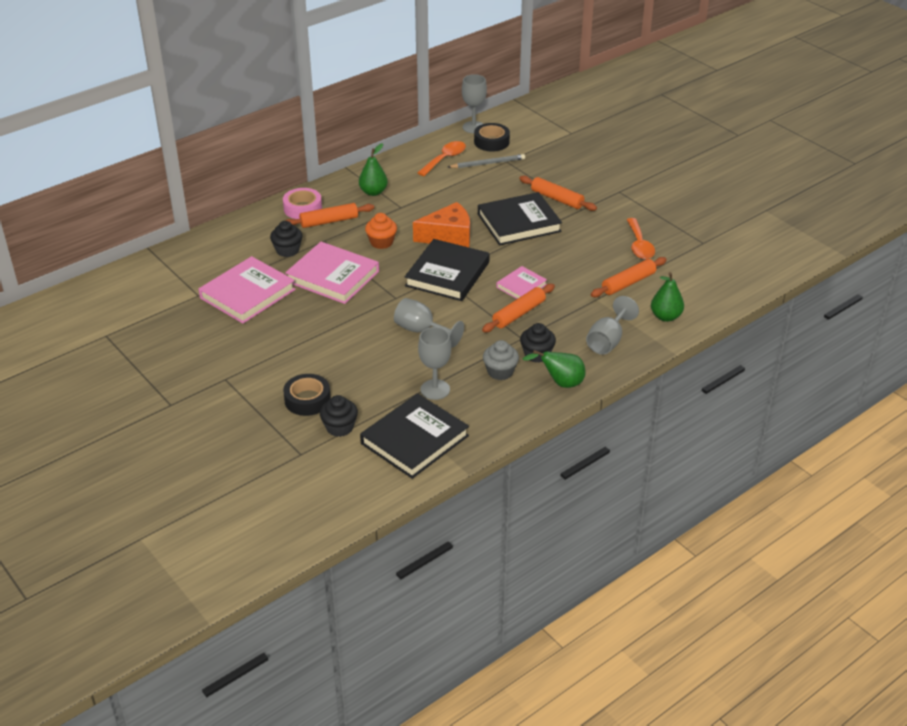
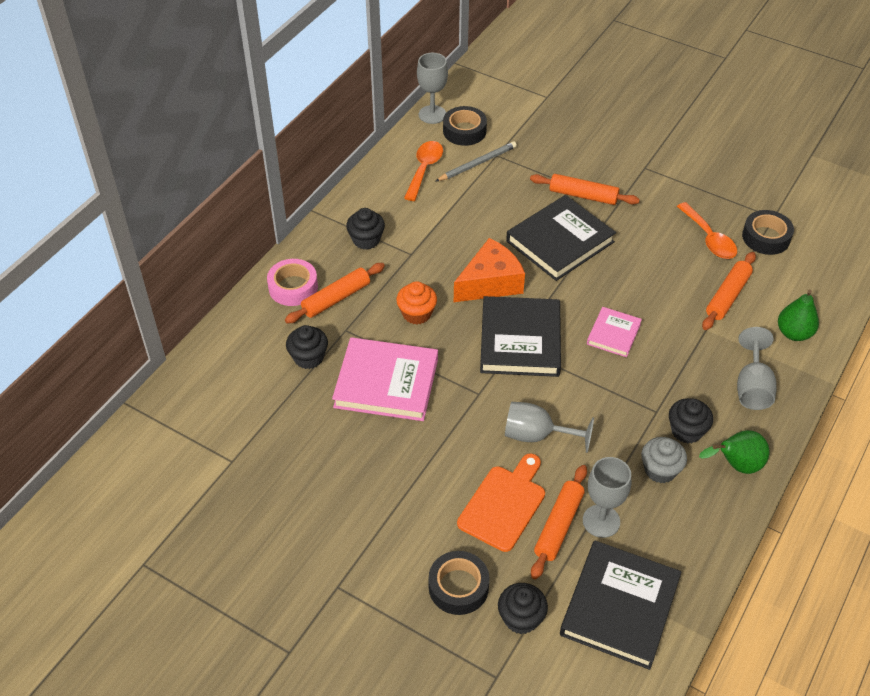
camera: 20 degrees left, 10 degrees up
(247, 294) = (294, 440): pink book -> none
(371, 363) = (504, 504): none -> orange cutting board
(373, 192) = (366, 240): green pear -> black cupcake
(519, 314) = (633, 376): orange rolling pin -> orange rolling pin (559, 526)
(687, 254) = (766, 237): none -> black tape

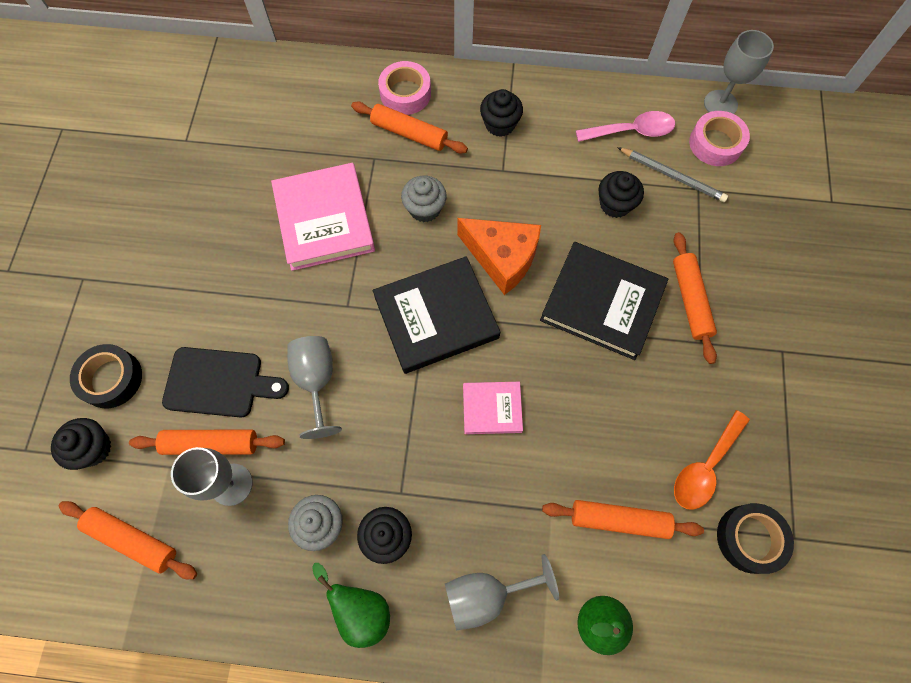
camera: 65 degrees right, 20 degrees up
(308, 357) = (326, 144): black cupcake -> black cupcake (615, 204)
(417, 314) = (425, 209): orange cupcake -> grey cupcake
(424, 169) = (631, 131): orange spoon -> pink spoon
(464, 131) = (715, 143): black tape -> pink tape
(504, 504) = (219, 383): orange cutting board -> black cutting board
(620, 607) = (133, 539): black book -> orange rolling pin

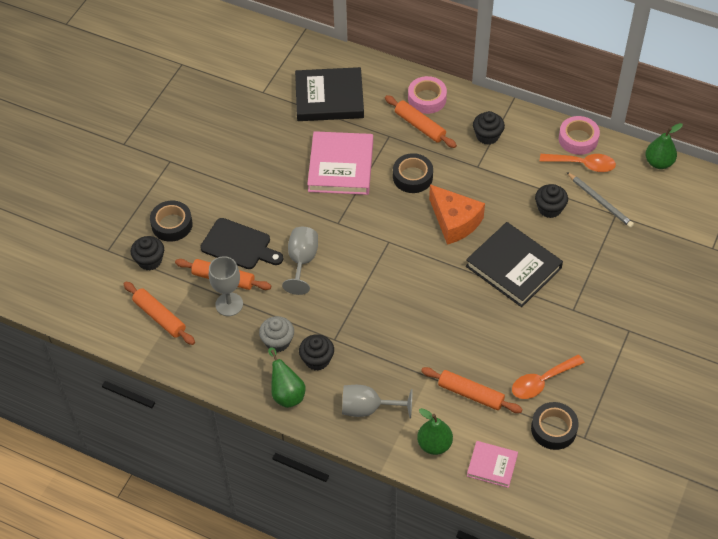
camera: 20 degrees right, 15 degrees down
(425, 209) = (412, 177): grey cupcake -> black tape
(436, 317) = (395, 245): black book -> black book (329, 98)
(492, 408) = (412, 309): pink book -> pink book (492, 465)
(631, 131) = (583, 164): pink spoon -> orange spoon
(690, 300) = (577, 282): orange rolling pin -> none
(715, 143) = (642, 188): pink tape -> pink tape (578, 139)
(720, 104) = (658, 163): grey goblet -> green pear

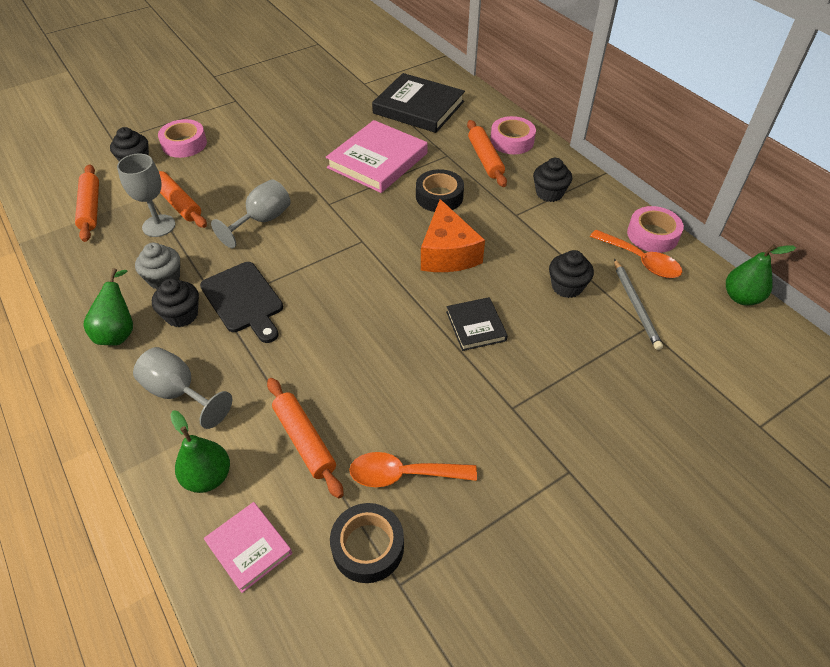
camera: 30 degrees right, 5 degrees down
(172, 224) = (184, 144): black tape -> pink tape
(239, 245) = (221, 183): black cutting board -> black cutting board (244, 300)
(513, 267) = (475, 326): black book -> black book, size x0.54

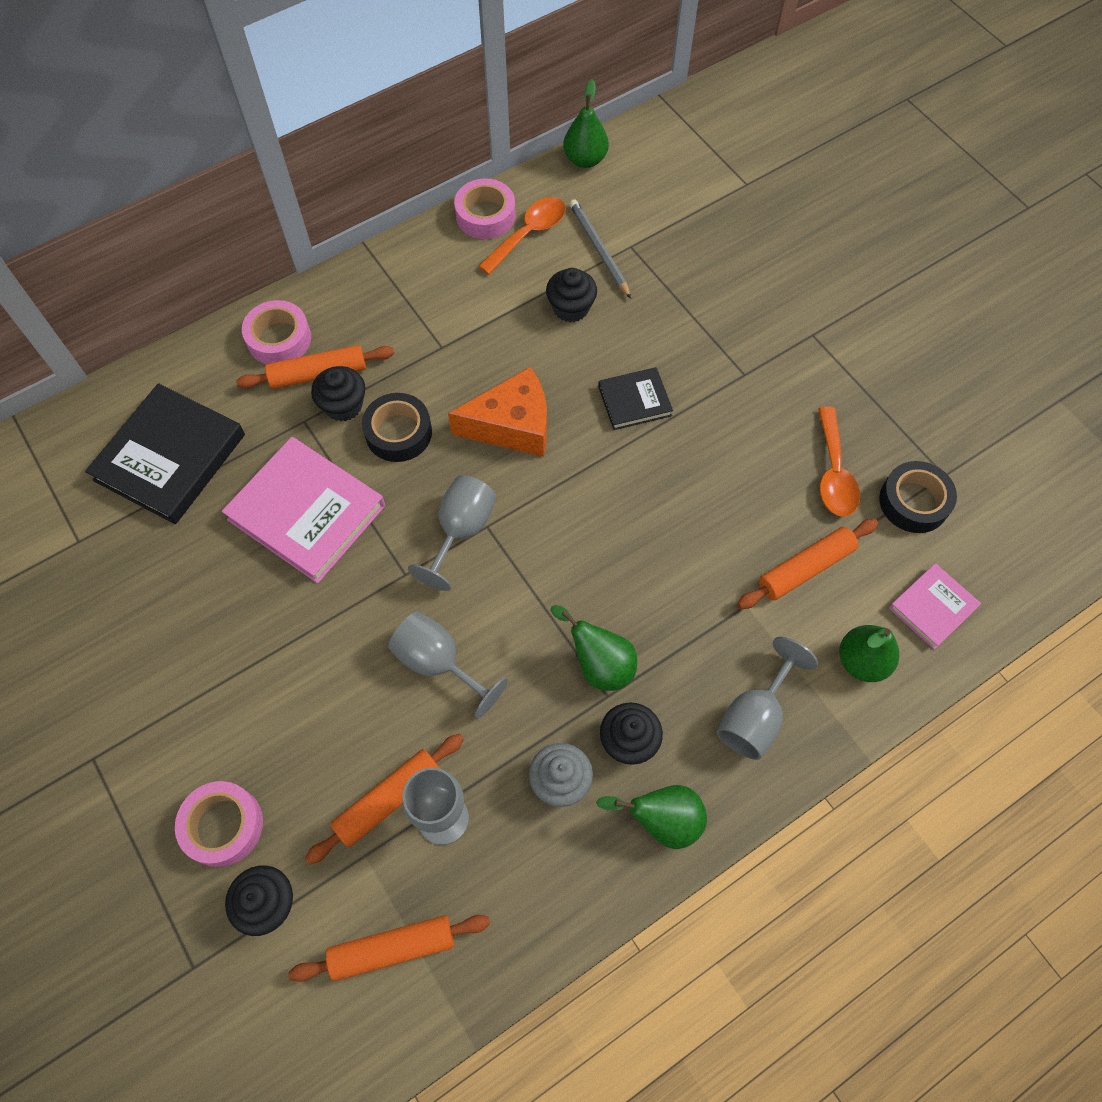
camera: 90 degrees left, 15 degrees up
(244, 300) = (599, 664): black cutting board -> green pear
(359, 228) = (461, 531): none -> grey goblet
(549, 193) = (401, 307): black cupcake -> black cupcake (343, 405)
(636, 305) = (599, 250): grey pencil -> grey pencil turned 105 degrees counterclockwise

